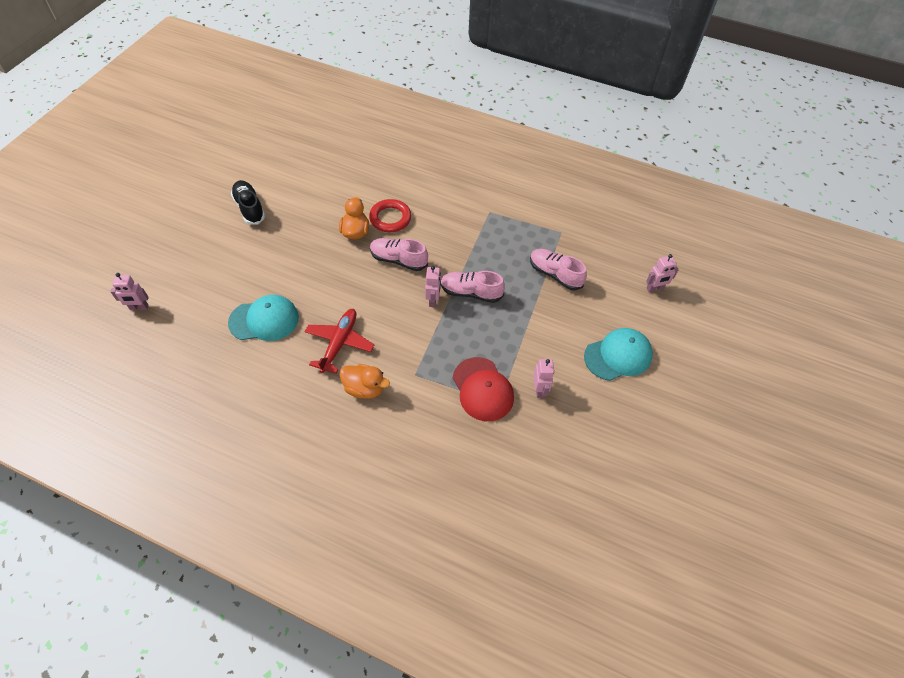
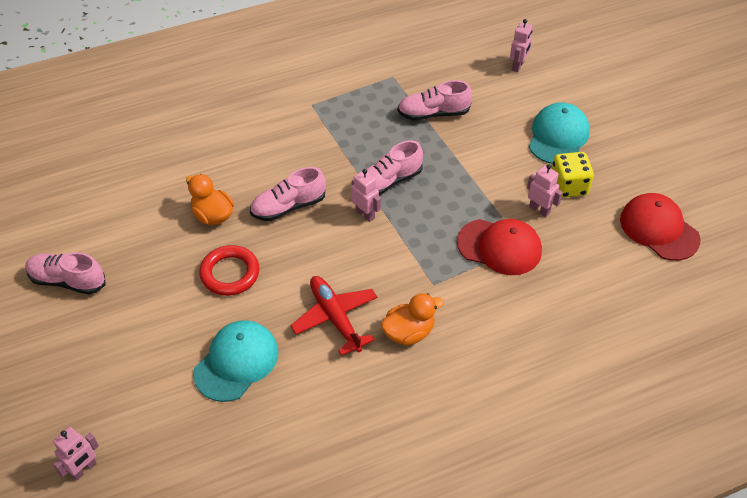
camera: 45 degrees left, 5 degrees down
(249, 208) = (67, 281): black shoe -> pink shoe
(390, 218) = (229, 178): red ring -> red ring (230, 273)
(579, 393) = (568, 186): none -> yellow dice
(603, 475) = (659, 229): none -> red cap

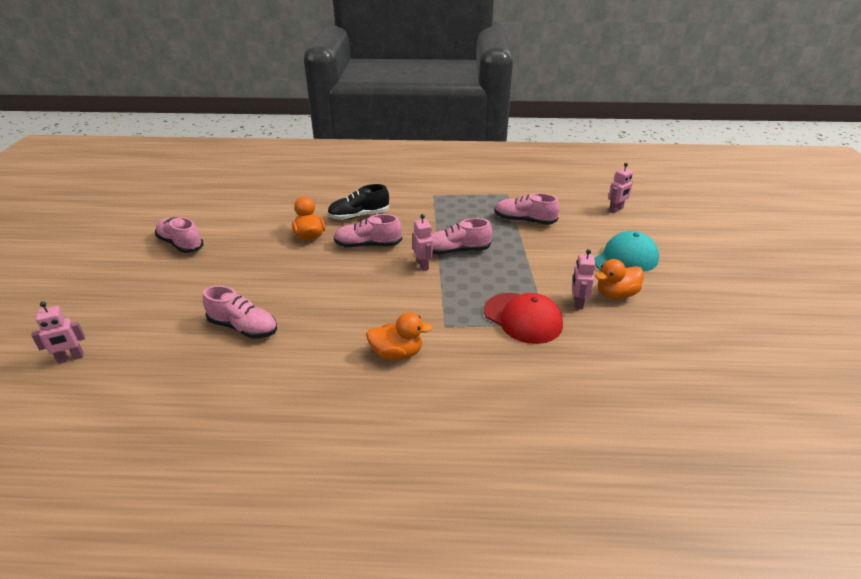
camera: 25 degrees right, 15 degrees down
(230, 273) = (290, 271): red ring -> none
(236, 362) = (243, 327): turquoise cap -> pink shoe
(248, 166) = (359, 216): none -> black shoe
(335, 318) = (344, 323): red plane -> none
(539, 209) = (577, 303): pink robot -> pink robot turned 150 degrees counterclockwise
(568, 186) = (616, 294): yellow dice -> orange duck
(659, 229) = (693, 350): red cap -> none

